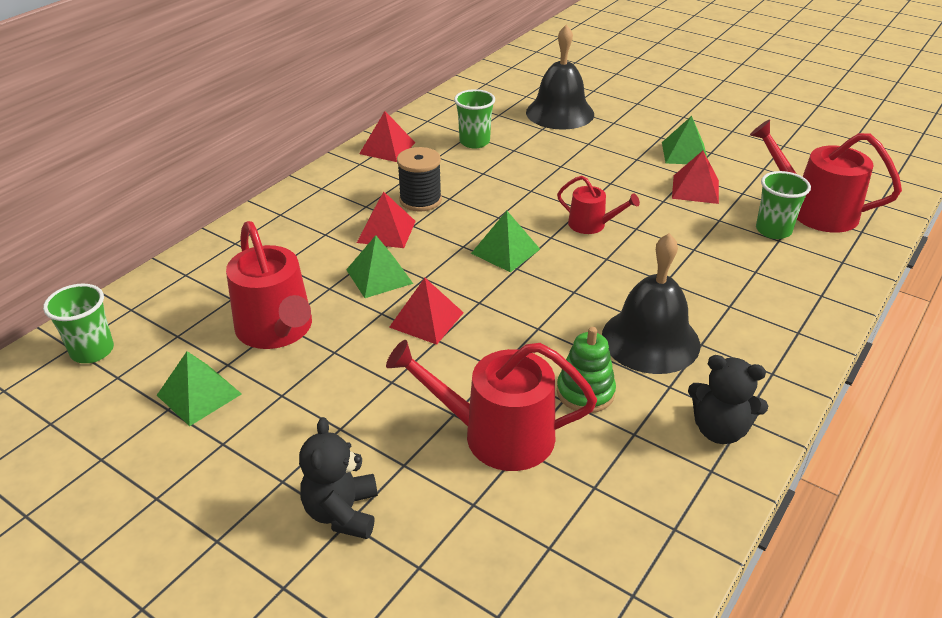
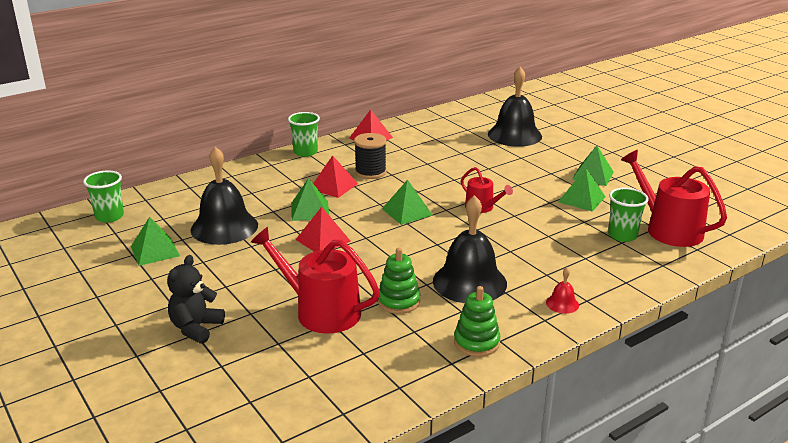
camera: 20 degrees right, 10 degrees down
(277, 330) = (224, 227): red watering can -> black bell
(474, 142) = (436, 143): green cup -> green cup (305, 152)
(695, 189) = (581, 199): red pyramid -> green pyramid
(719, 430) = (476, 342): black teddy bear -> green stacking toy
(775, 344) = (562, 303): none -> red bell

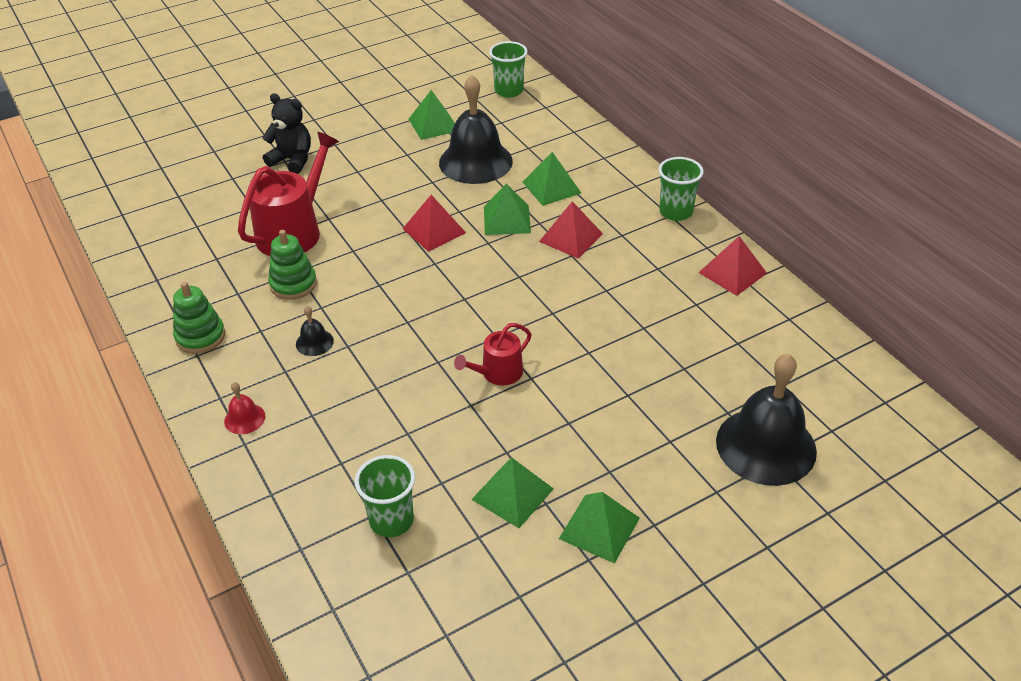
camera: 95 degrees right, 15 degrees up
(370, 172) = (613, 270): black spool -> none
(407, 212) = (494, 299): green pyramid -> green pyramid (551, 187)
(469, 282) = (314, 342): black bell -> black bell, size x0.42
(668, 229) = (399, 588): red watering can -> none

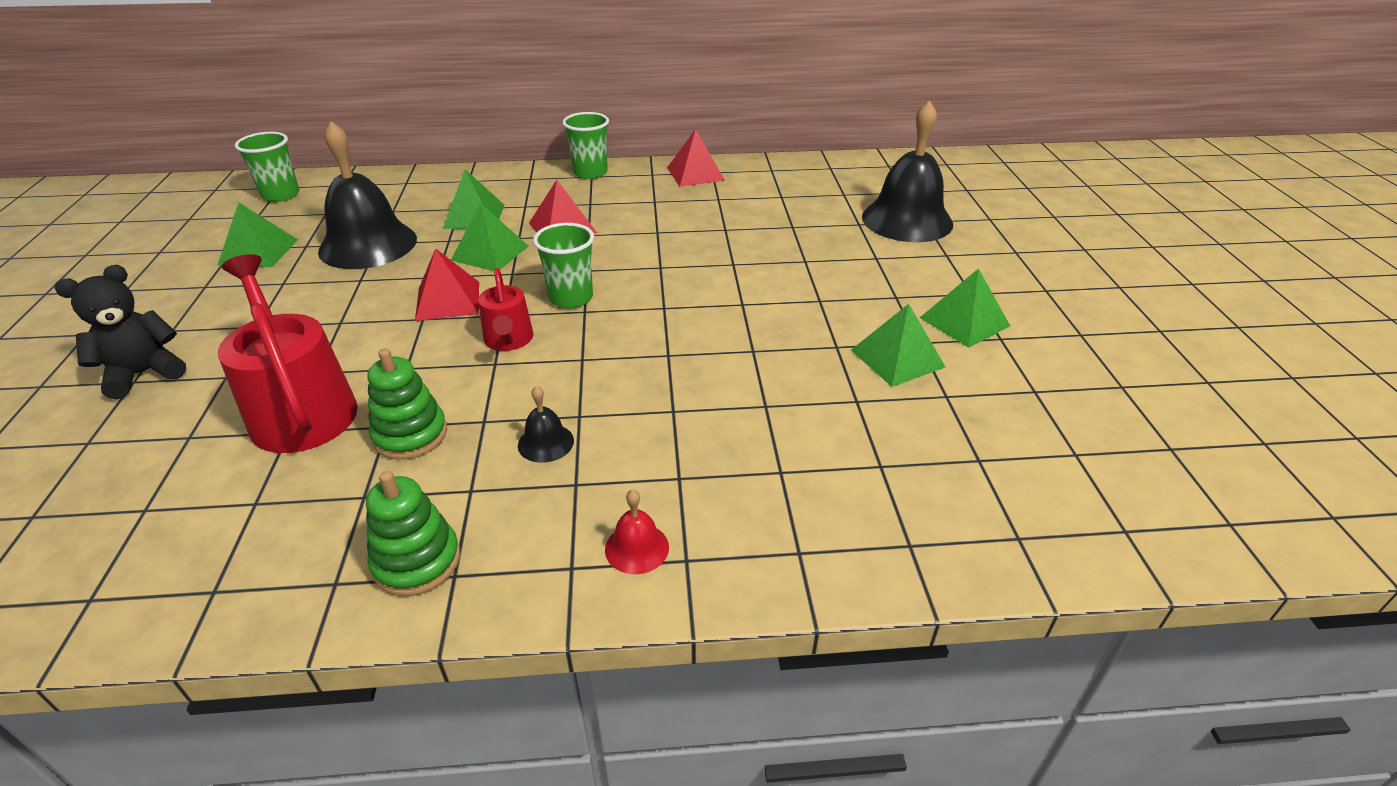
camera: 65 degrees left, 5 degrees down
(391, 520) = (896, 452): green cup -> green cup (571, 298)
(498, 373) = (719, 321): red watering can -> red watering can (509, 340)

